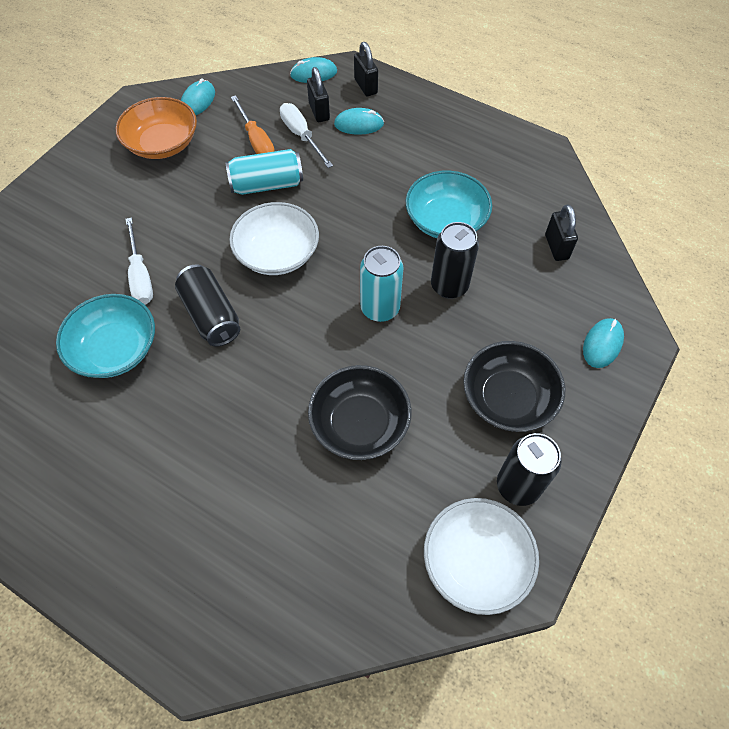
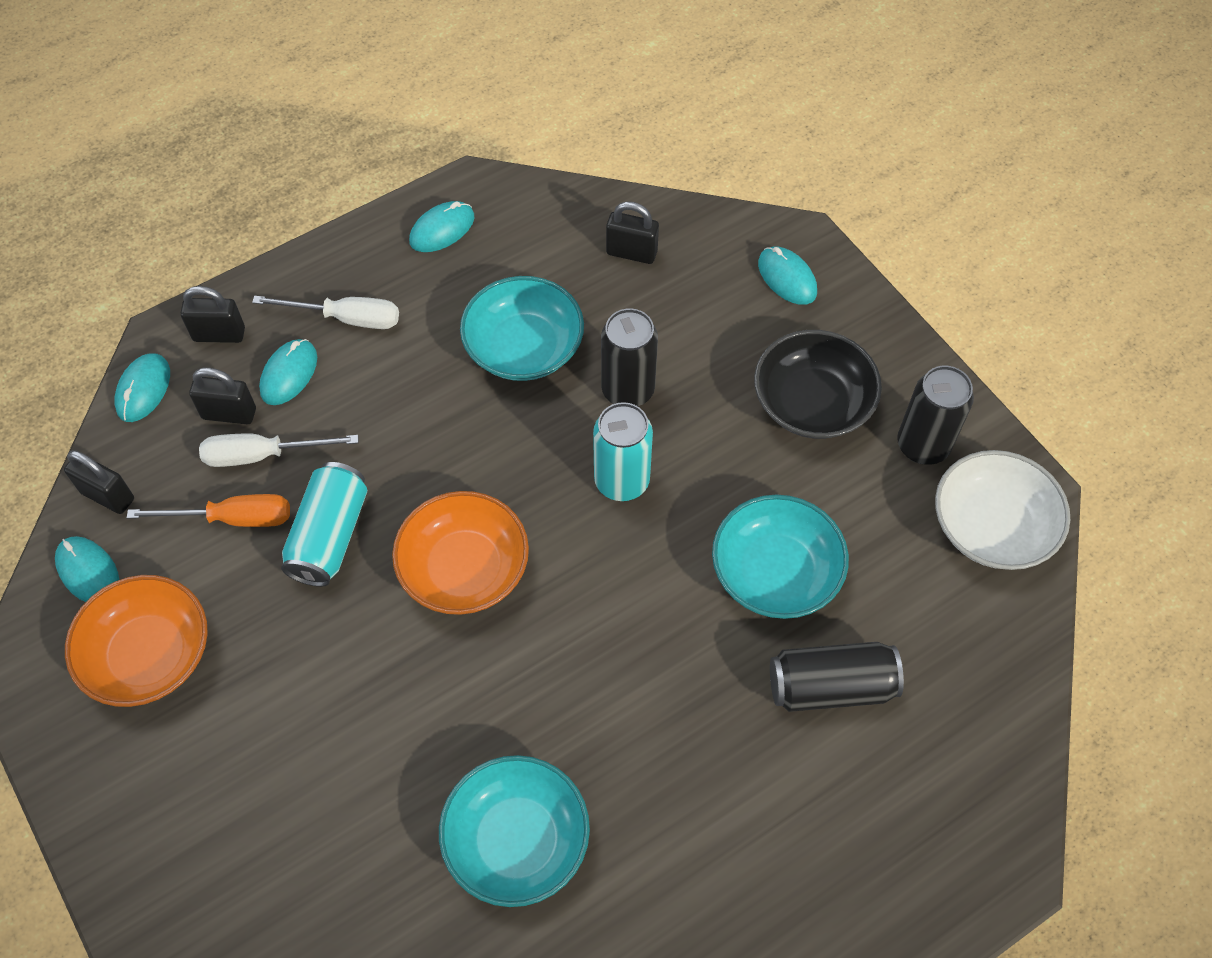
camera: 65 degrees left, 0 degrees up
(140, 275) = (402, 766): white screwdriver -> white screwdriver (346, 318)
(211, 315) = (525, 691): black can -> black can (830, 686)
(244, 89) = (108, 496): none -> black padlock
(277, 253) = (464, 568): white bowl -> orange bowl
(360, 423) = (775, 572): black bowl -> turquoise bowl
(503, 147) = (442, 229): none -> turquoise mouse

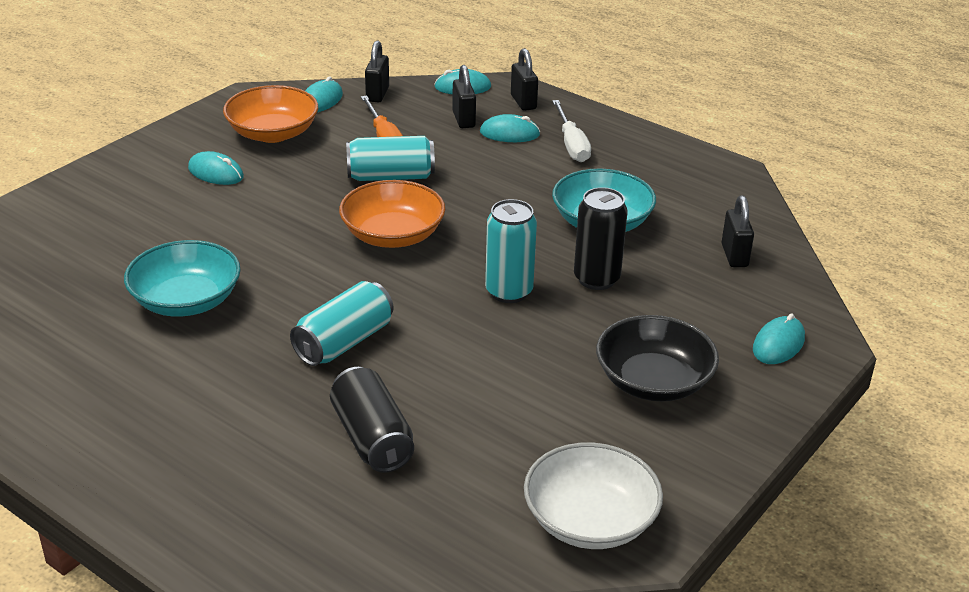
camera: 70 degrees right, 25 degrees down
(263, 455) = (439, 138): white screwdriver -> none
(442, 229) = (682, 166): turquoise mouse -> turquoise mouse (216, 173)
(659, 675) = (344, 342): none -> turquoise can
(775, 572) = (467, 388): turquoise bowl -> none
(922, 445) = (653, 459): black can -> none

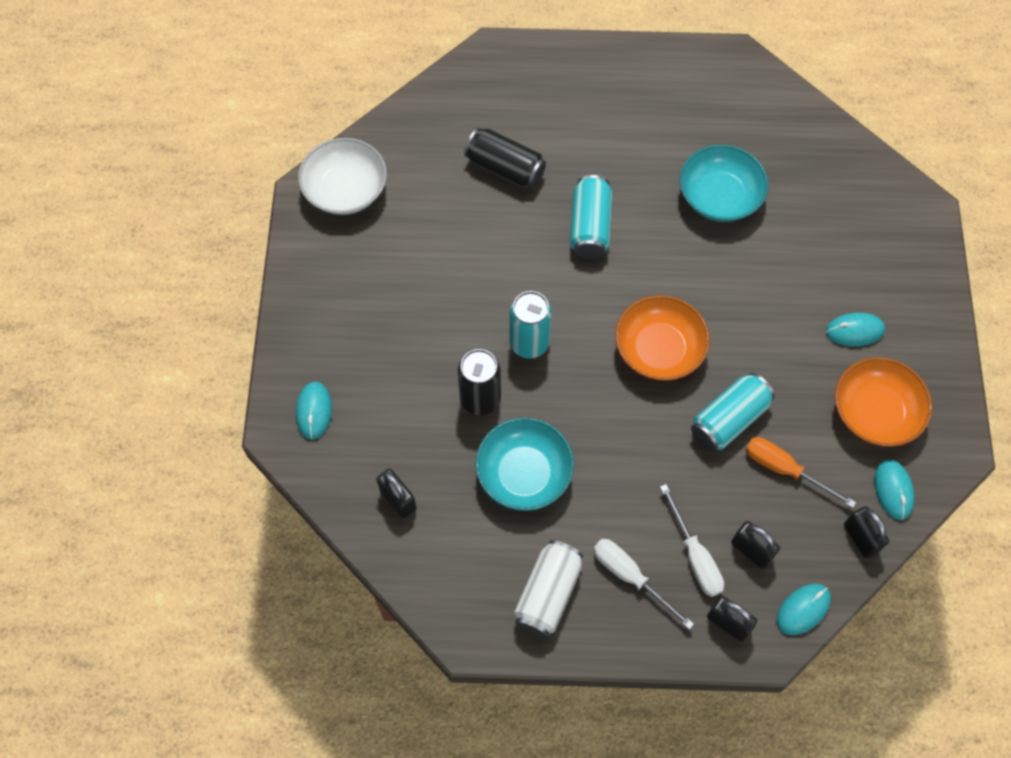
camera: 145 degrees right, 30 degrees up
(509, 133) = (694, 556): turquoise mouse -> white screwdriver
(647, 162) = (548, 594): none -> white can
(653, 381) = (376, 319): black bowl -> none

